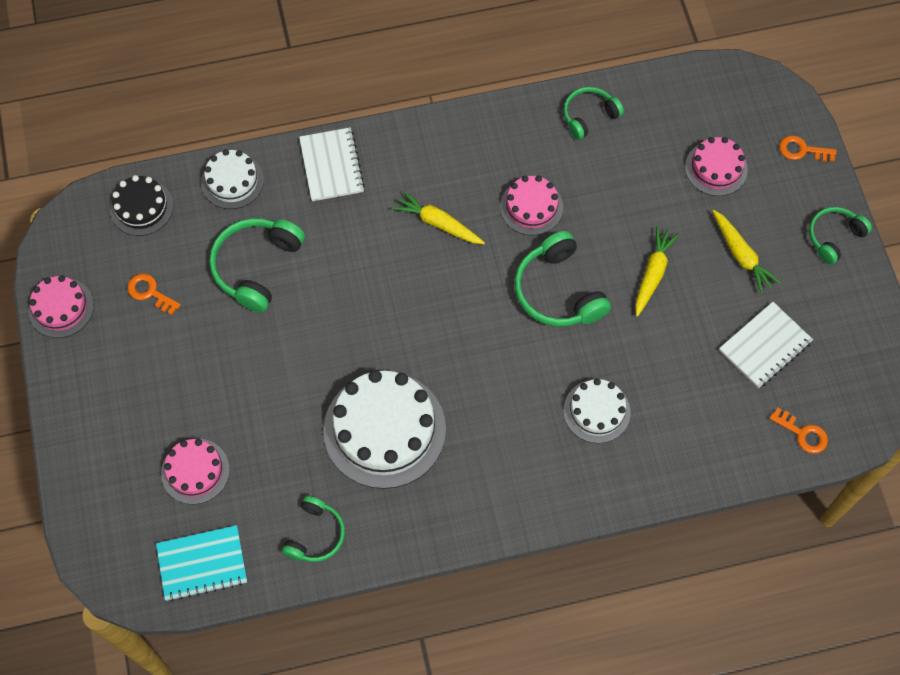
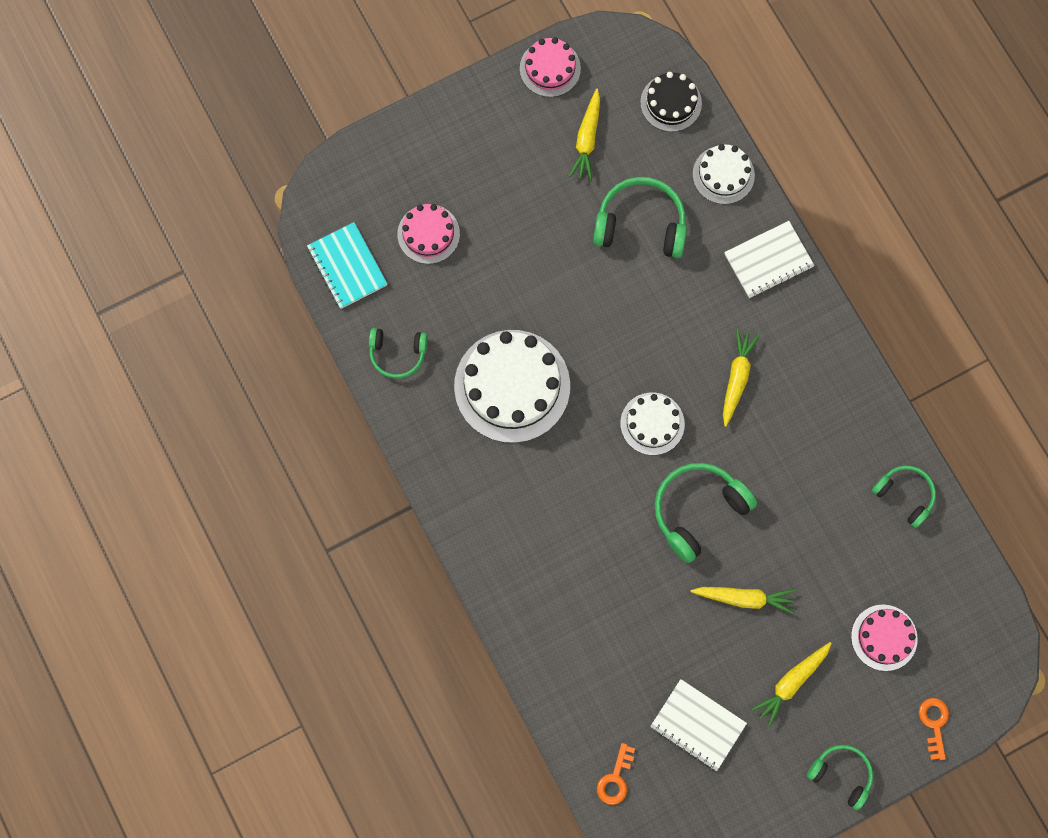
camera: 75 degrees right, 10 degrees up
(150, 292) = (587, 139): orange key -> yellow carrot
(531, 207) = (782, 462): pink cake -> none
(596, 411) = (583, 575): white cake -> white cake (652, 423)

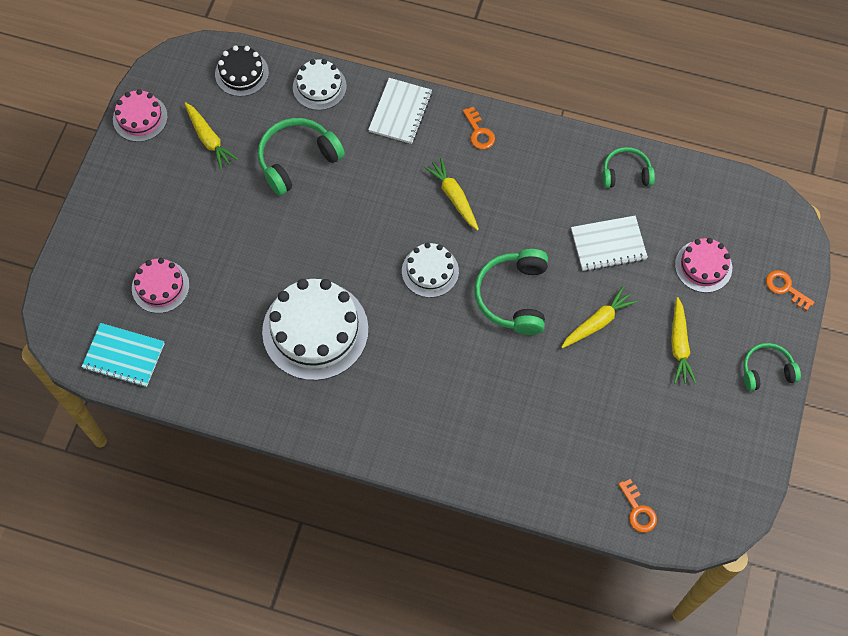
camera: 45 degrees left, 10 degrees down
(398, 354) = (216, 380): green headphones -> none
(697, 725) = (652, 426): white notebook -> white notebook (608, 244)
(816, 341) = (479, 132): none -> orange key

